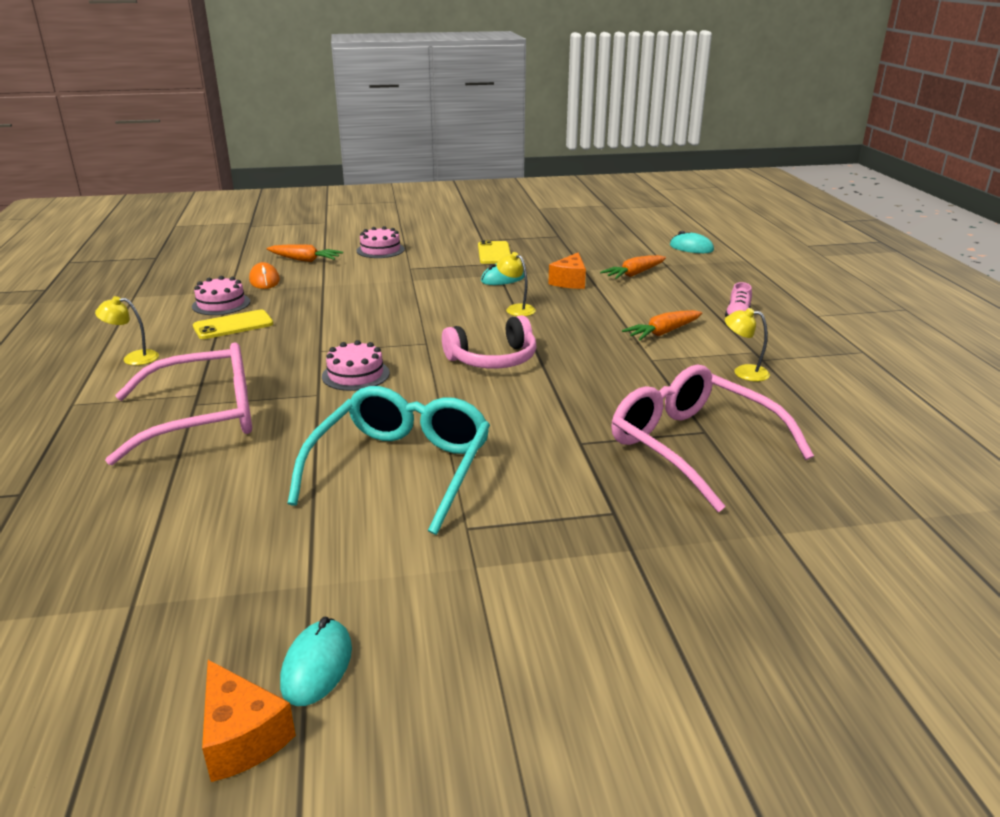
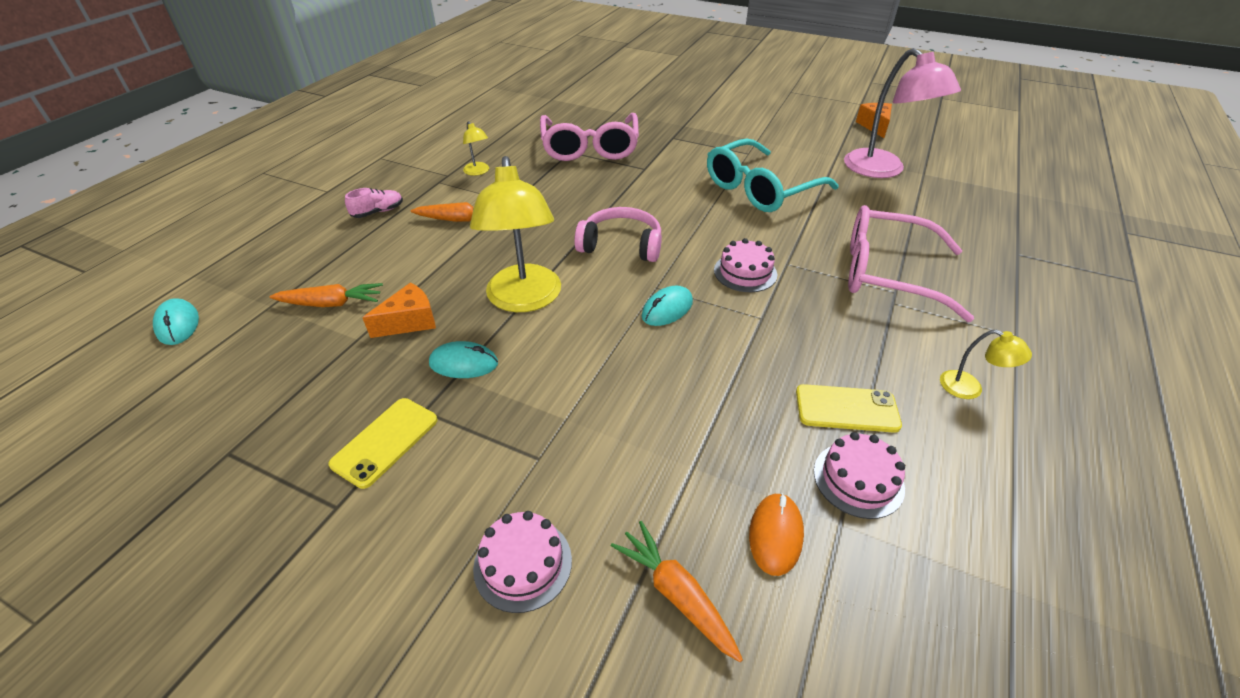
camera: 145 degrees left, 15 degrees up
(214, 581) = (882, 170): none -> pink lamp
(317, 666) = (842, 133): turquoise mouse -> turquoise mouse (667, 309)
(516, 309) = (524, 300): yellow lamp -> yellow lamp, size x2.24

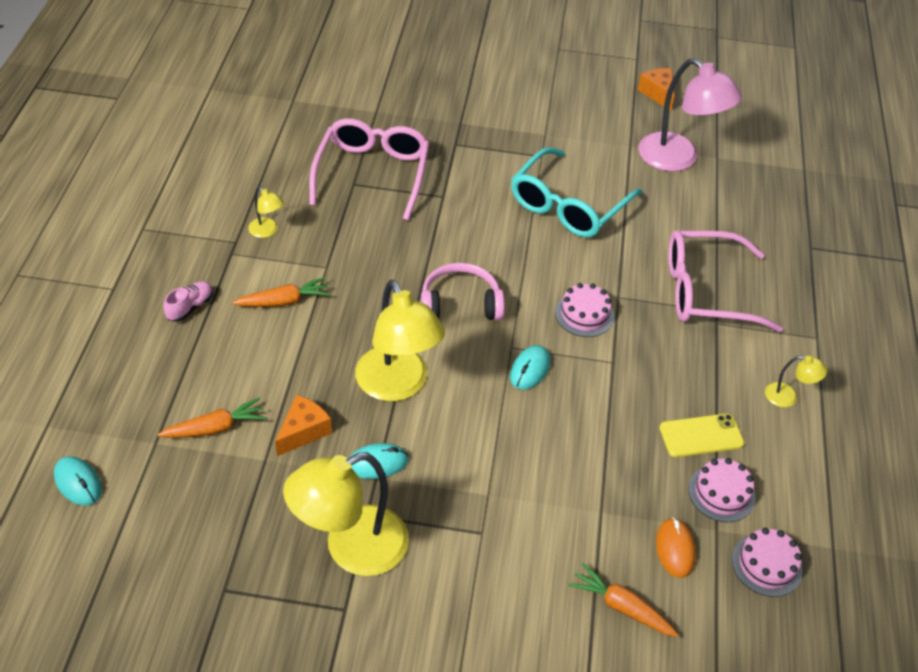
camera: 20 degrees left, 5 degrees up
(385, 442) = (351, 548): yellow phone -> yellow lamp
(523, 563) = (508, 613): pink cake -> pink cake (766, 565)
(590, 147) = (372, 174): pink glasses -> pink glasses turned 150 degrees counterclockwise

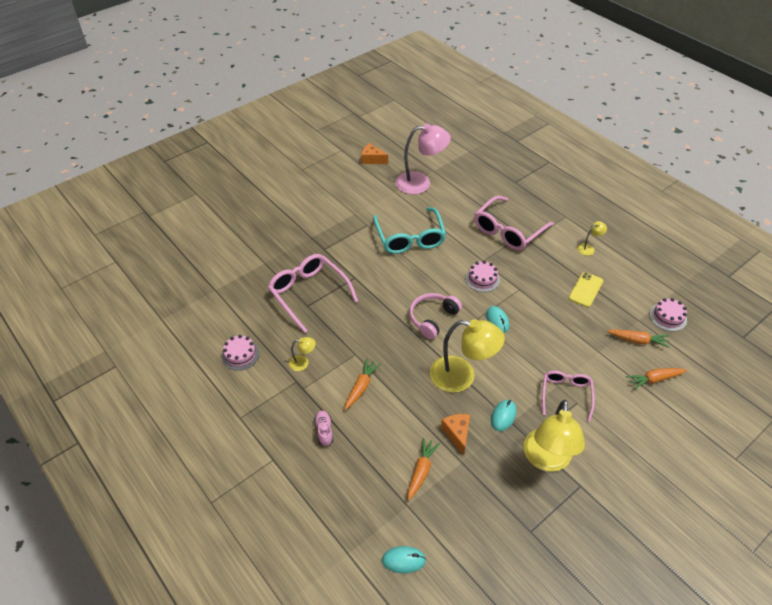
camera: 45 degrees left, 0 degrees up
(481, 513) = (566, 395): none -> pink glasses
(675, 549) = (638, 340): orange mouse -> orange carrot
(721, 493) = (621, 305): pink cake -> pink cake (240, 355)

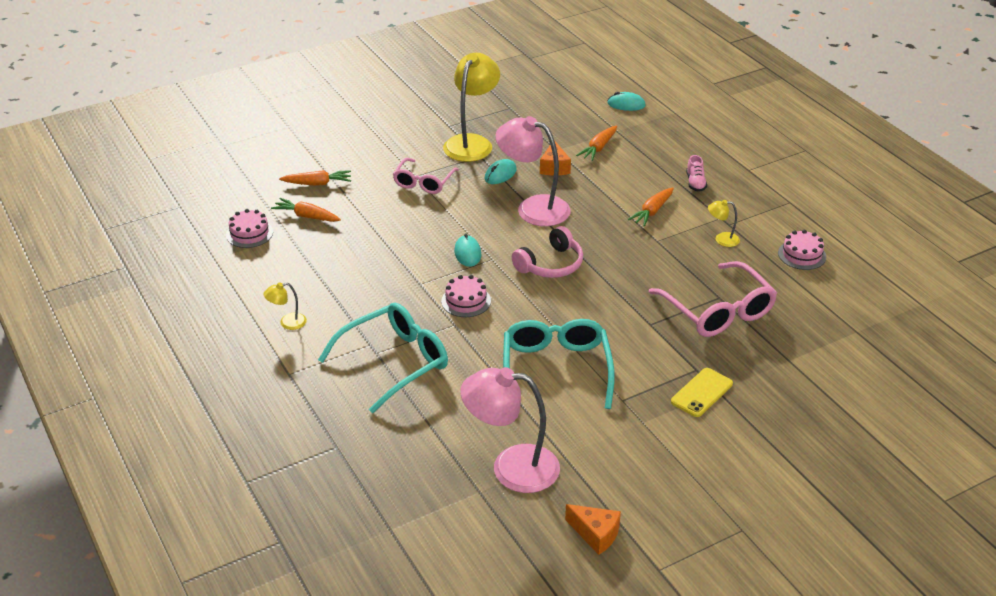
camera: 170 degrees left, 10 degrees down
(462, 376) = (533, 208): yellow lamp -> pink lamp
(508, 230) = (394, 362): pink glasses -> turquoise glasses
(586, 289) = (330, 273): yellow phone -> yellow phone (701, 393)

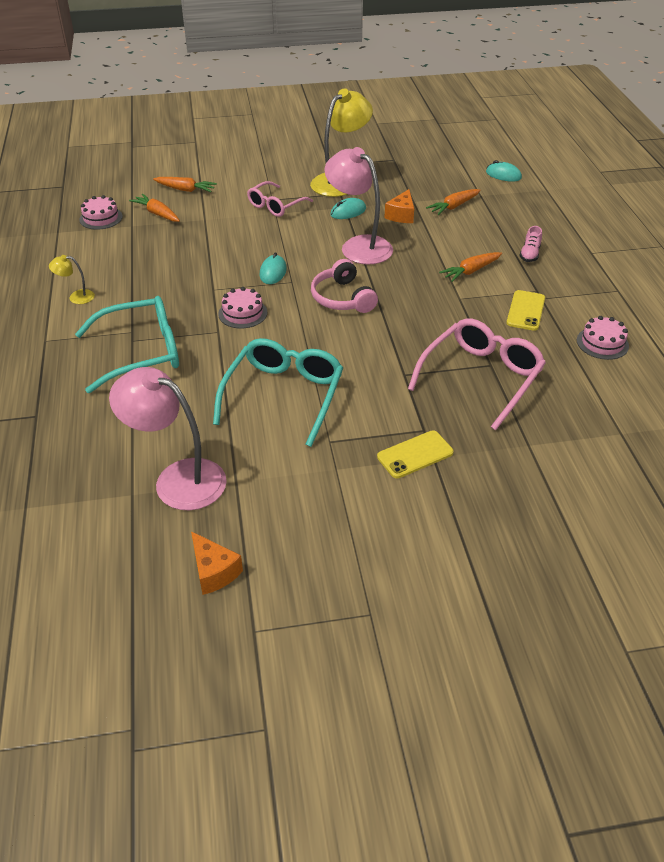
camera: 20 degrees right, 5 degrees up
(550, 264) = (342, 298): pink headphones -> pink headphones turned 90 degrees clockwise
(718, 311) = (481, 378): pink glasses -> pink glasses turned 135 degrees counterclockwise
(721, 239) = (525, 311): yellow lamp -> yellow phone

